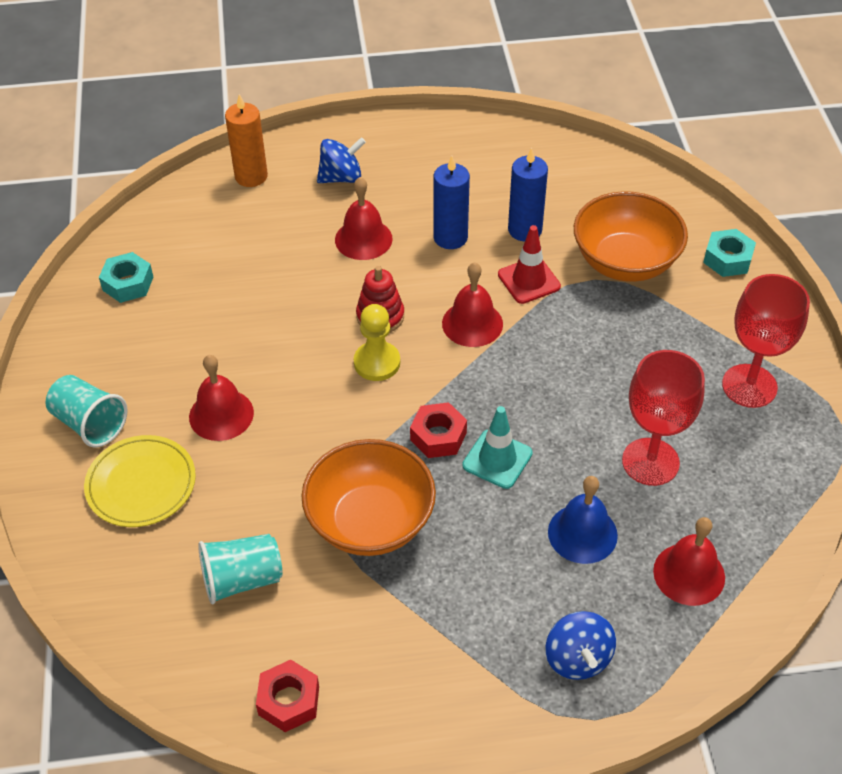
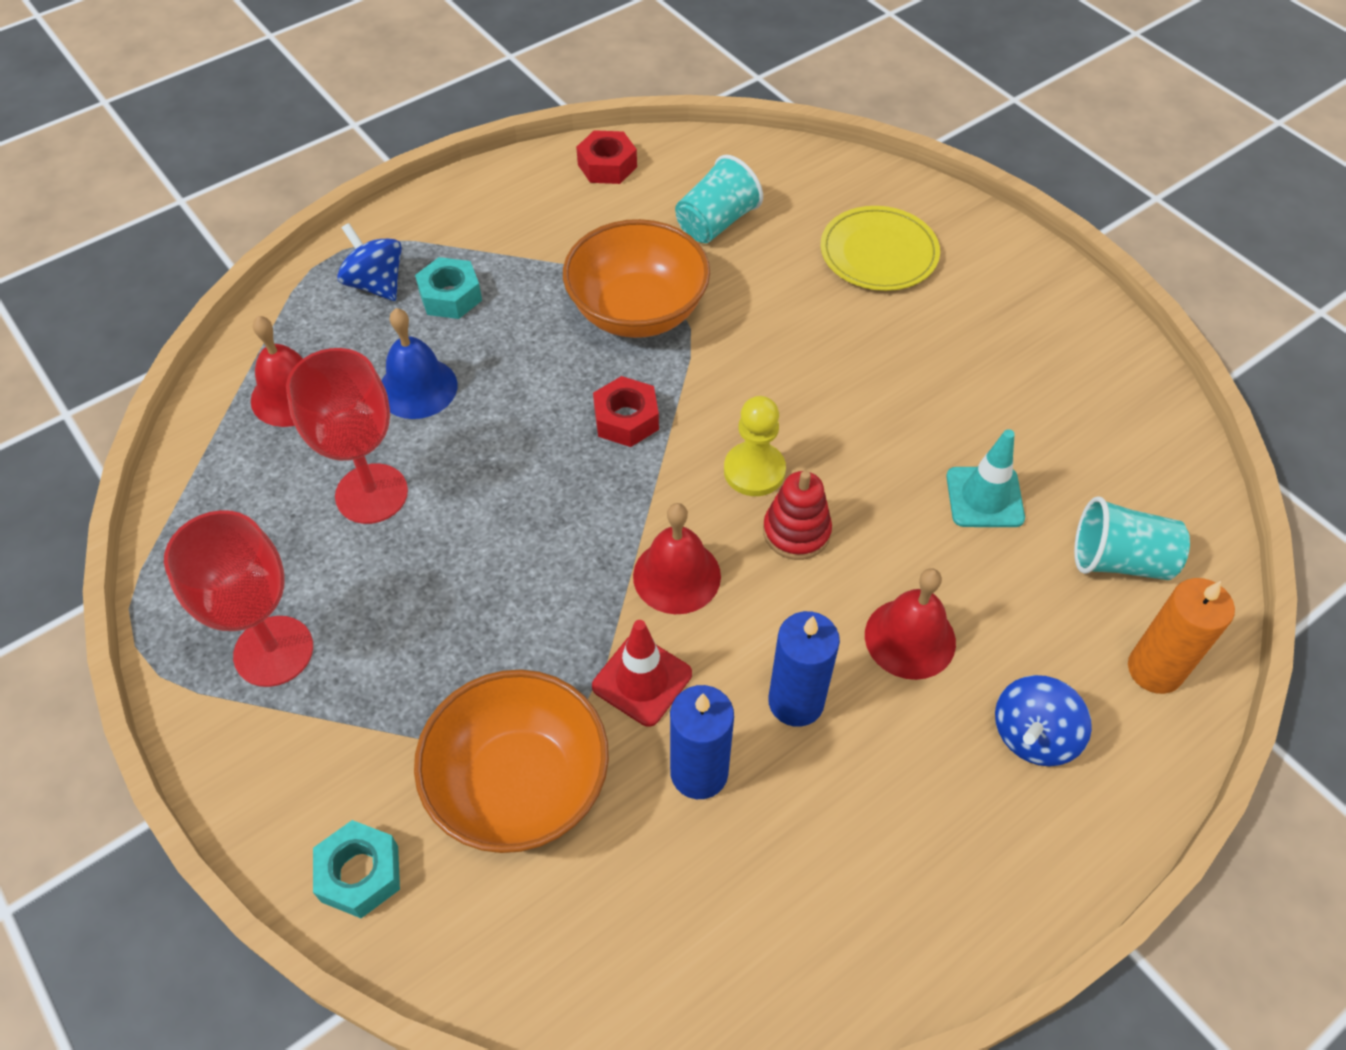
camera: 150 degrees right, 5 degrees up
(90, 423) = (984, 280): turquoise cup -> turquoise cup (1119, 560)
(128, 283) = (1121, 435): turquoise nut -> turquoise nut (450, 296)
(221, 414) = (869, 342): red bell -> none
(497, 459) = (547, 423): turquoise traffic cone -> turquoise traffic cone (984, 497)

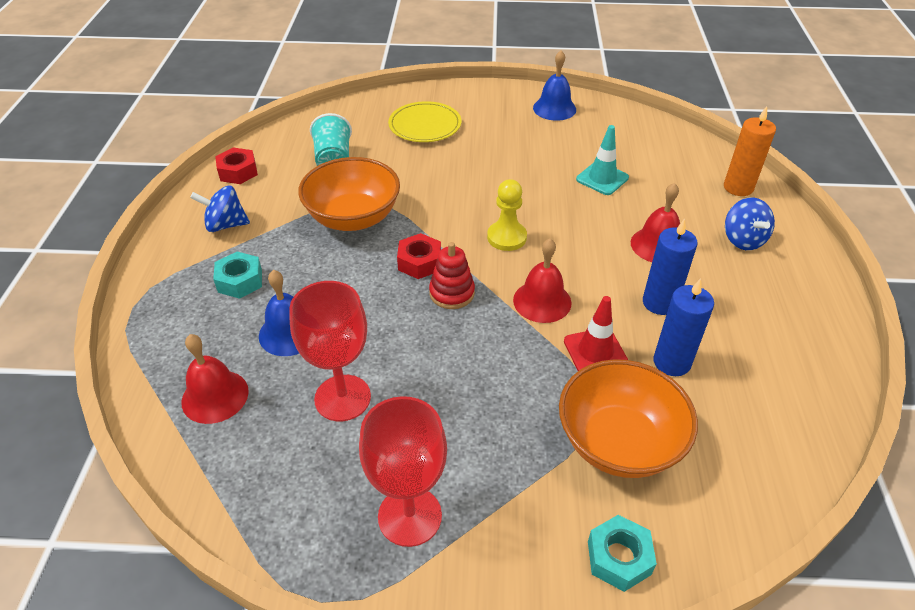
camera: 50 degrees left, 10 degrees down
(376, 284) = (183, 307): blue spinning top -> blue spinning top (225, 225)
(796, 532) = (559, 245): red stacking toy -> red stacking toy (452, 293)
(1082, 352) = (554, 108): none -> blue bell
(1119, 560) = (674, 164): turquoise cup -> none

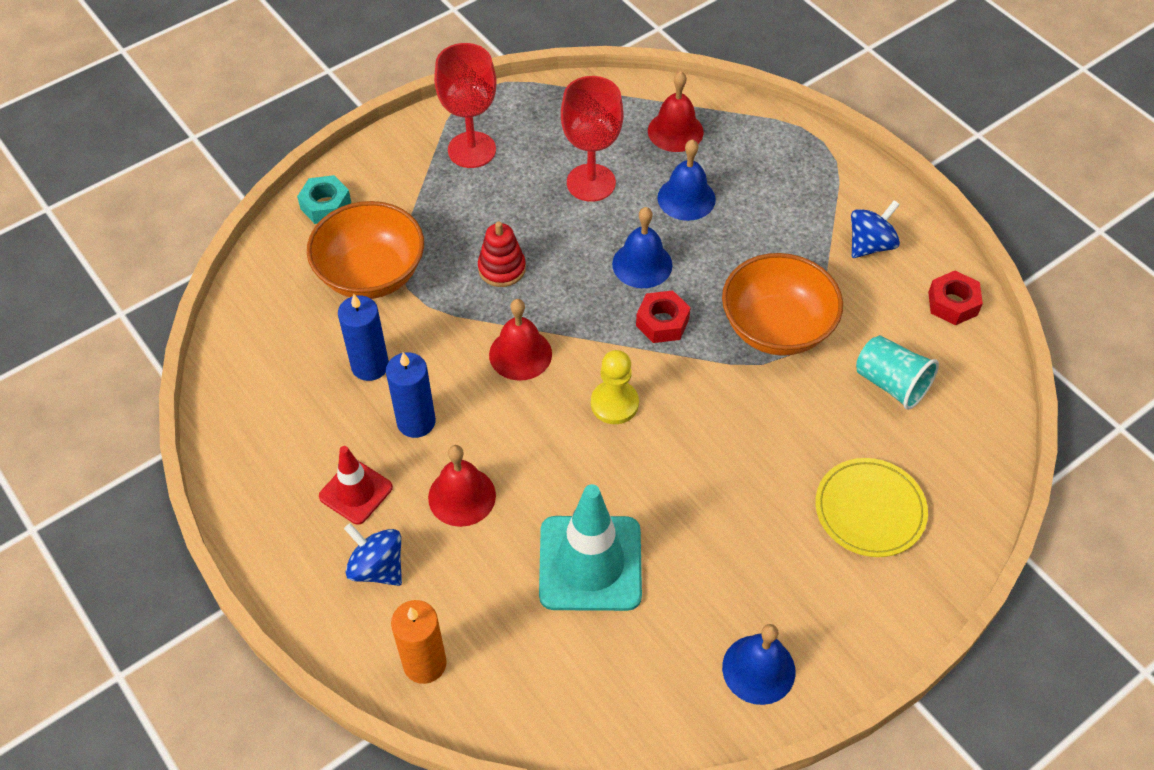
camera: 140 degrees right, 10 degrees up
(240, 281) = (780, 209): turquoise nut -> none
(385, 306) = (642, 264): none -> blue bell
(452, 293) = (603, 311): red stacking toy -> red stacking toy (502, 268)
(595, 352) = (439, 335): red traffic cone -> red traffic cone (356, 492)
(602, 178) = (590, 563): turquoise traffic cone -> turquoise traffic cone, size x1.72

